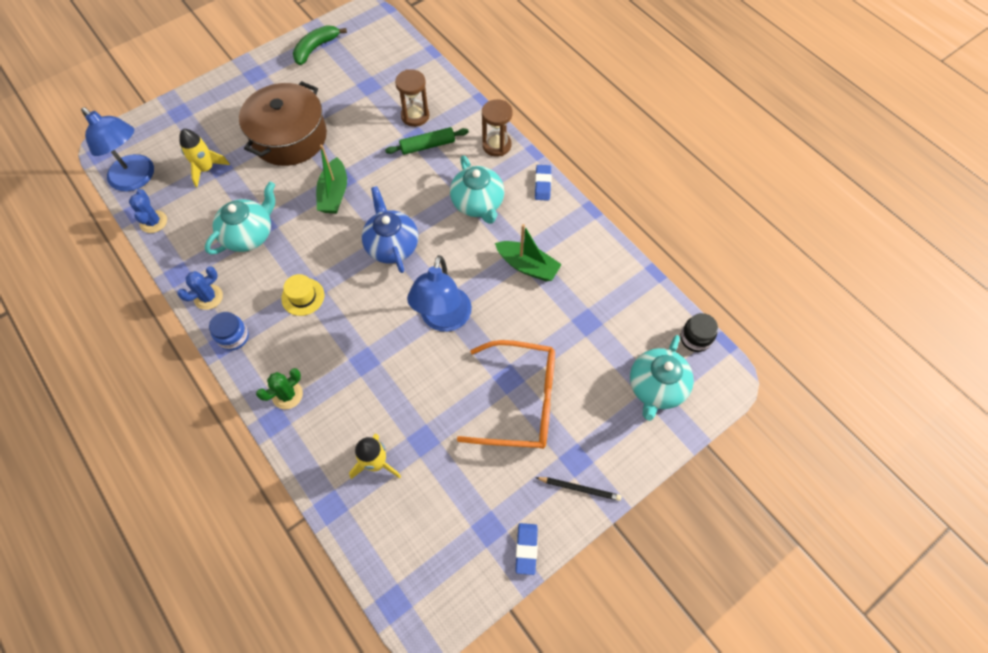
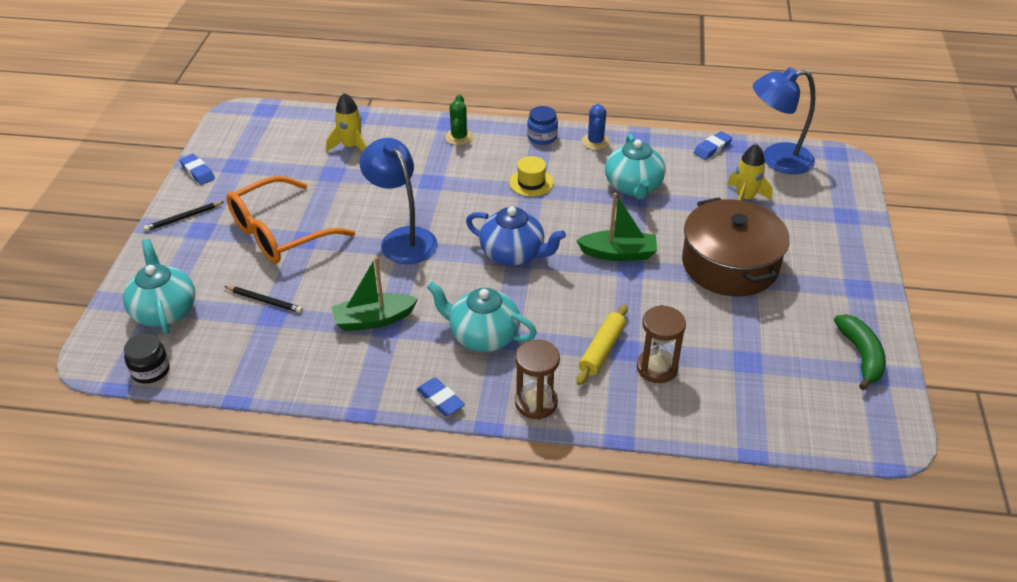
camera: 135 degrees right, 20 degrees down
(153, 222) = (712, 148): blue cactus -> blue eraser
(334, 194) = (618, 254): green boat -> green boat turned 135 degrees clockwise
(427, 145) = (602, 350): green rolling pin -> yellow rolling pin
(582, 340) = (264, 301): none -> black pencil

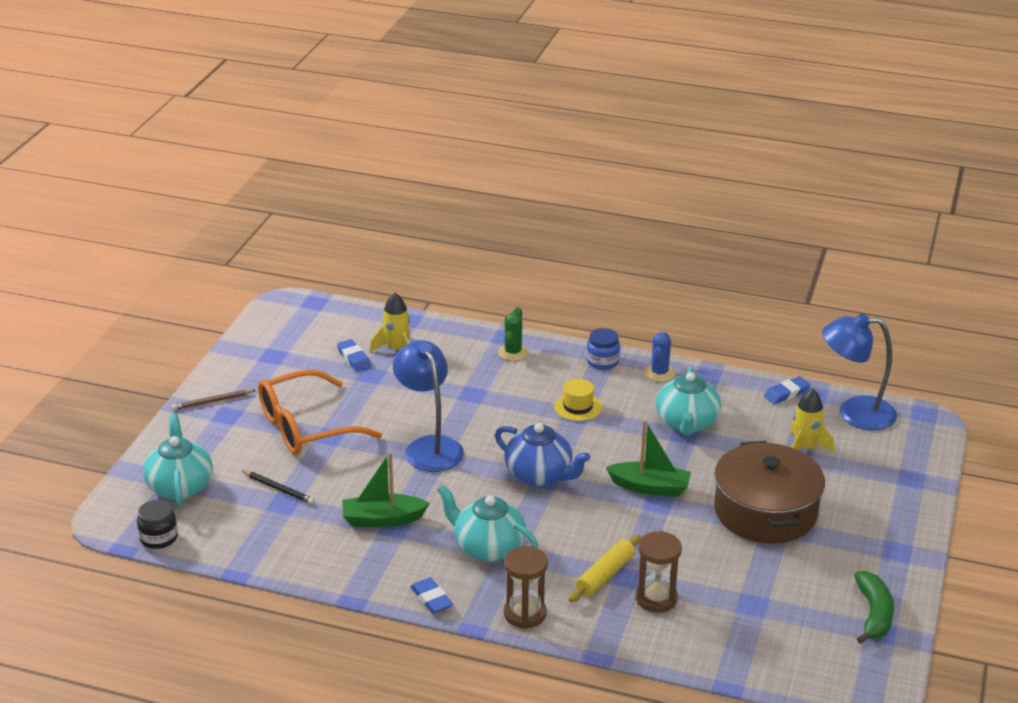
camera: 10 degrees right, 10 degrees down
(183, 218) = (212, 401): black pencil -> brown pencil
(197, 172) = (234, 358): blue eraser -> blue eraser (354, 358)

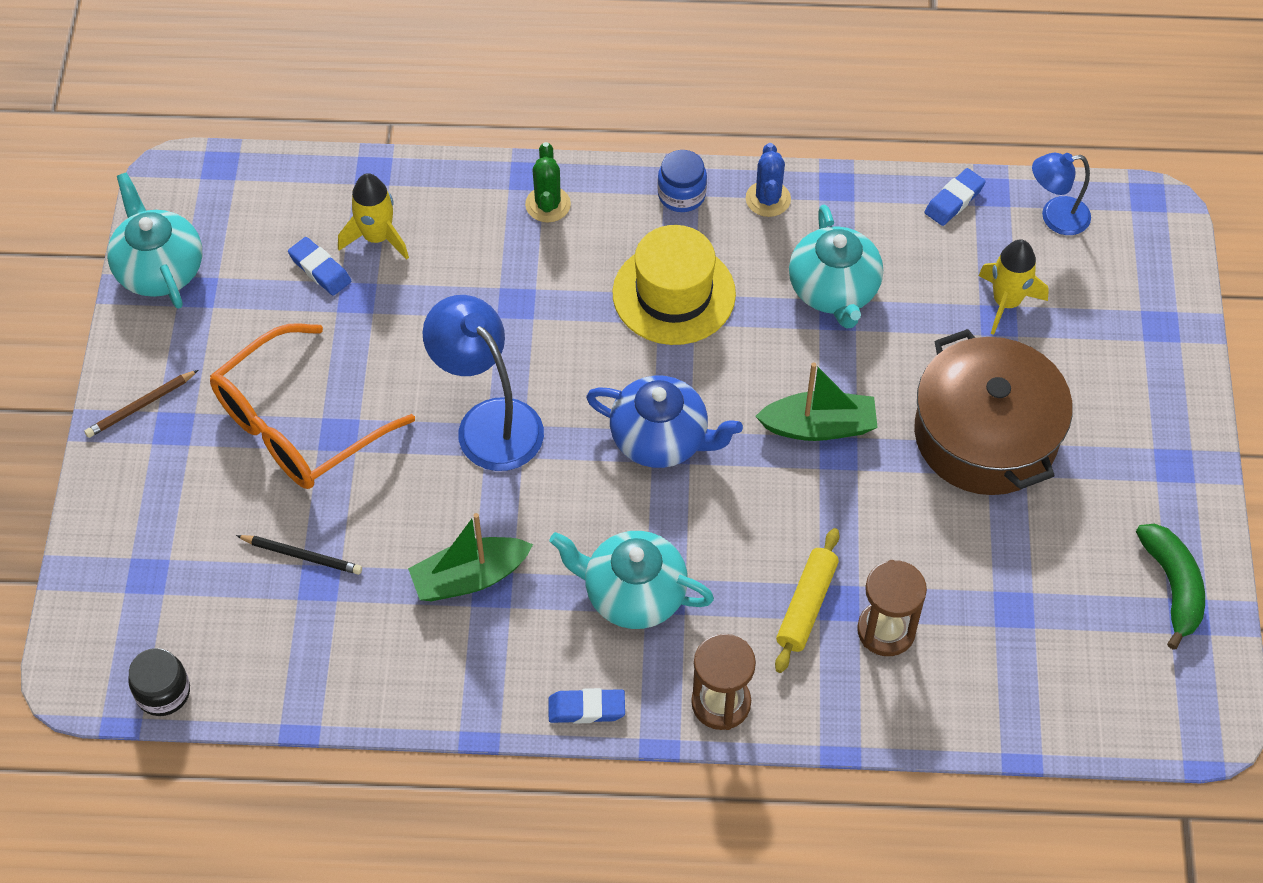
camera: 15 degrees left, 25 degrees up
(180, 486) = (156, 585): turquoise teapot -> turquoise teapot (160, 269)
(431, 599) = (586, 708): blue eraser -> blue eraser turned 45 degrees counterclockwise
(578, 407) = (674, 294): yellow hat -> yellow hat, size x1.77
(854, 413) = (1055, 217): blue lamp -> blue lamp, size x0.60

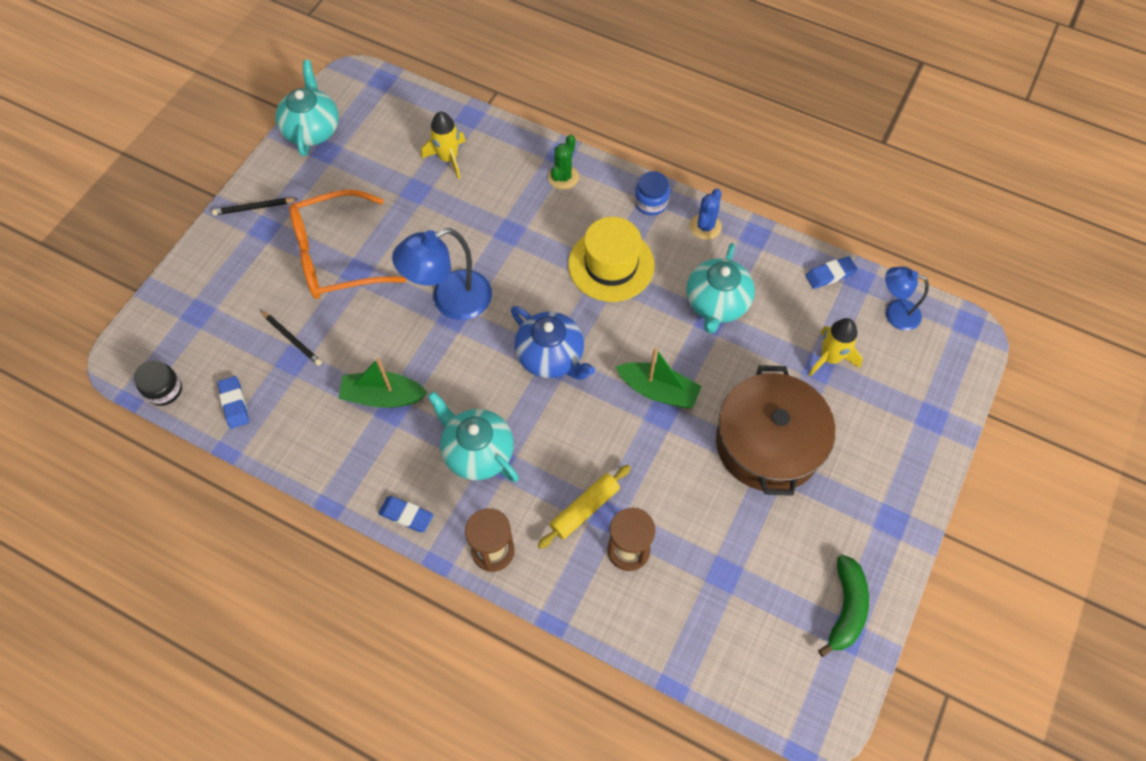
camera: 25 degrees right, 5 degrees up
(141, 406) = (254, 208): brown pencil -> black pencil
(320, 269) = (403, 165): blue eraser -> blue eraser (234, 404)
(489, 422) = (450, 301): blue lamp -> blue lamp turned 105 degrees counterclockwise

